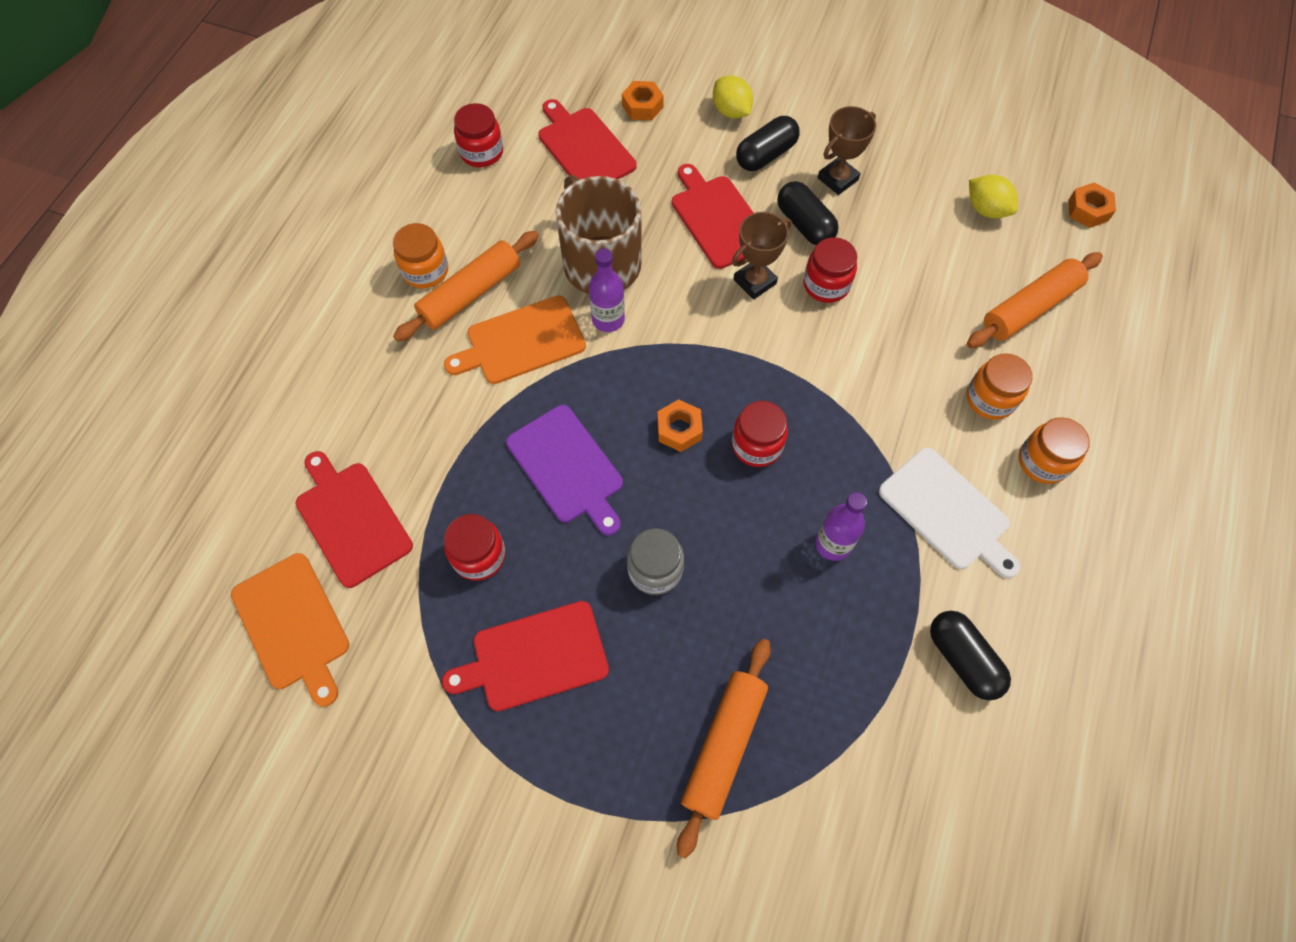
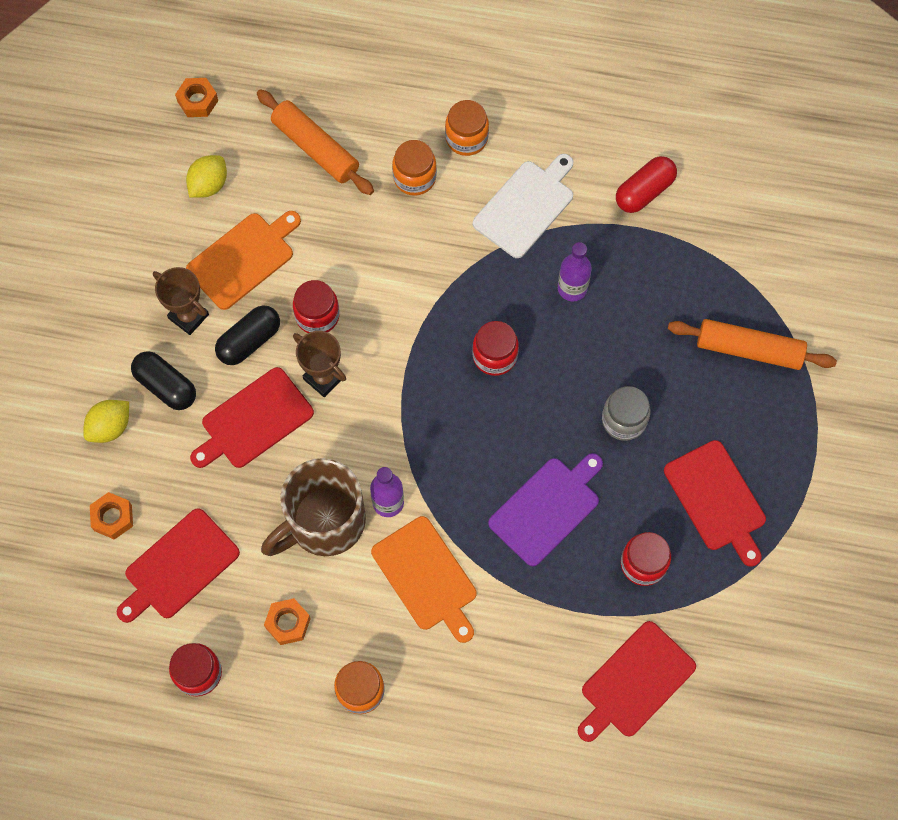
camera: 100 degrees left, 5 degrees up
(292, 625) = (737, 702): orange cutting board -> orange cutting board (243, 259)
(470, 293) = (380, 639): orange rolling pin -> none
(679, 429) = (491, 421): orange nut -> orange nut (288, 623)
(963, 659) = (644, 191): black capsule -> red capsule

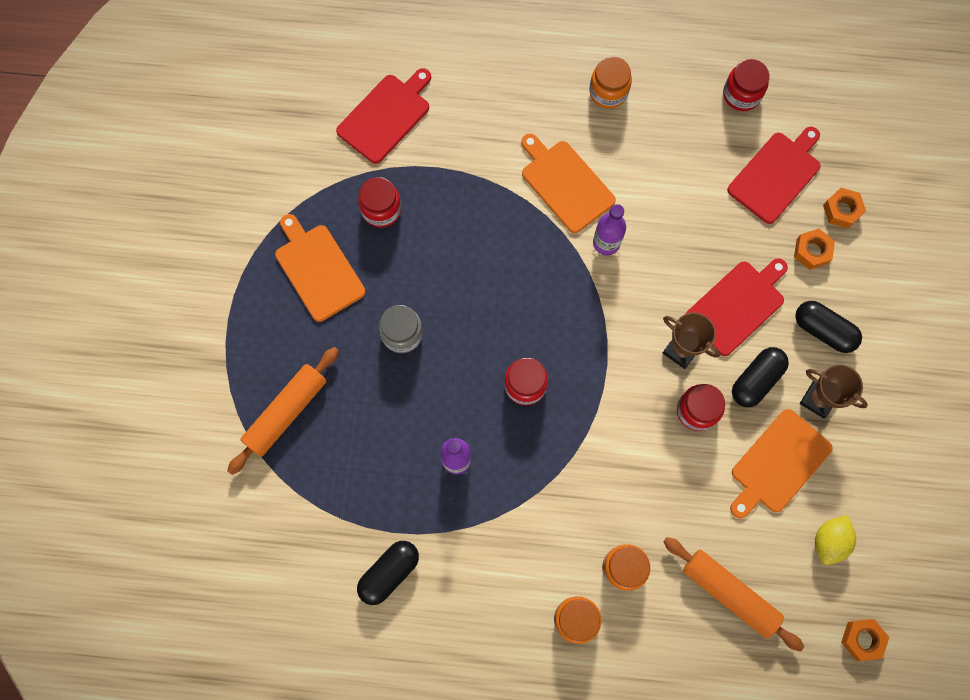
camera: 175 degrees right, 5 degrees up
(110, 427) = (864, 289): yellow lemon -> none
(288, 623) = (676, 138): orange nut -> orange nut (812, 251)
(323, 522) = (659, 222): brown mug -> none
(526, 206) = (508, 545): white cutting board -> none
(547, 508) = (467, 249): purple cutting board -> none
(644, 191) = (389, 573): red capsule -> black capsule
(716, 499) = (318, 269): red cutting board -> orange cutting board
(749, 349) = (286, 412): orange rolling pin -> orange rolling pin turned 60 degrees counterclockwise

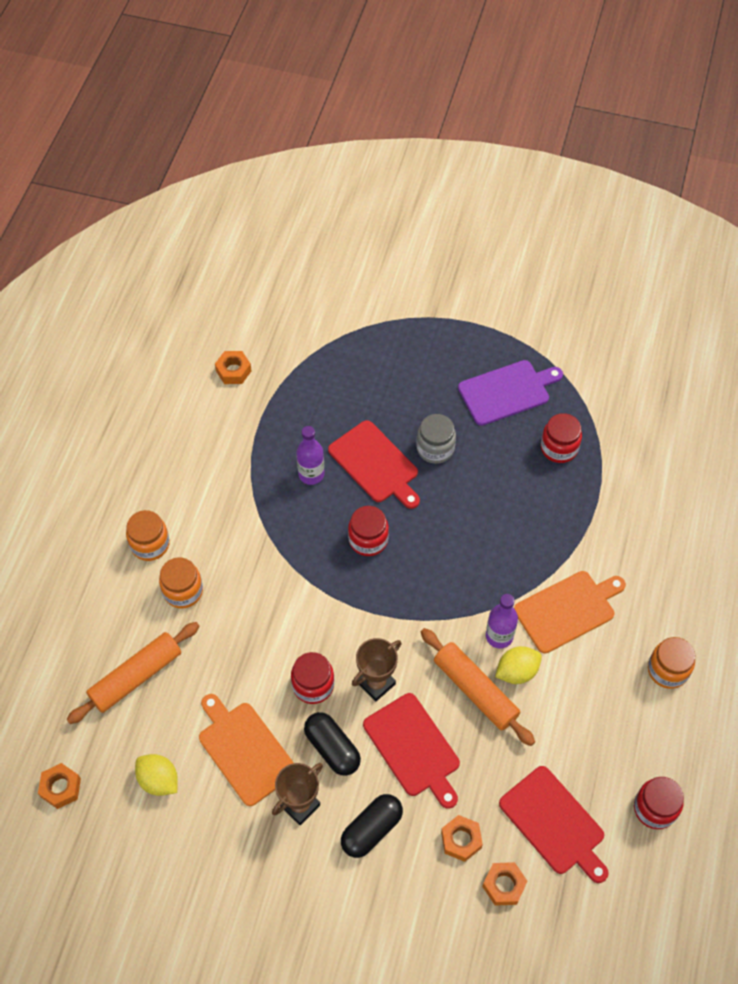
camera: 100 degrees right, 15 degrees down
(286, 412) = (380, 354): orange rolling pin -> orange rolling pin (475, 690)
(318, 269) = (507, 392): orange cutting board -> purple cutting board
(332, 578) = (233, 371): none -> orange nut
(386, 116) = (655, 464): red cutting board -> red cutting board (375, 464)
(389, 573) = (227, 411): black capsule -> none
(639, 222) = (517, 671): none -> yellow lemon

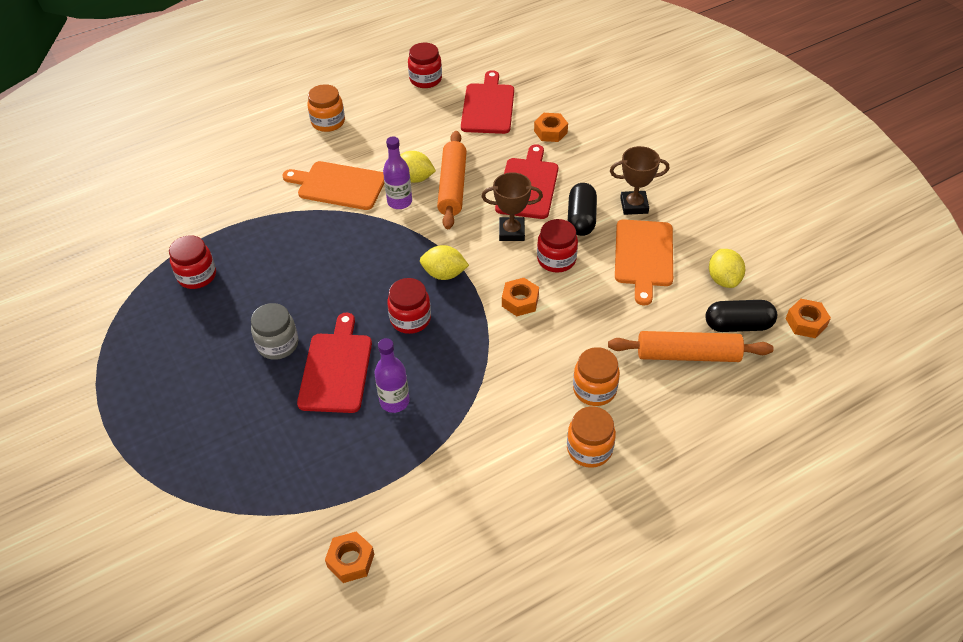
camera: 135 degrees left, 10 degrees down
(371, 829) = (600, 167): black capsule -> black capsule (738, 325)
(386, 597) = (444, 274): none -> yellow lemon
(504, 885) = (549, 102): orange nut -> orange nut (520, 301)
(507, 392) = (168, 343): purple cutting board -> none

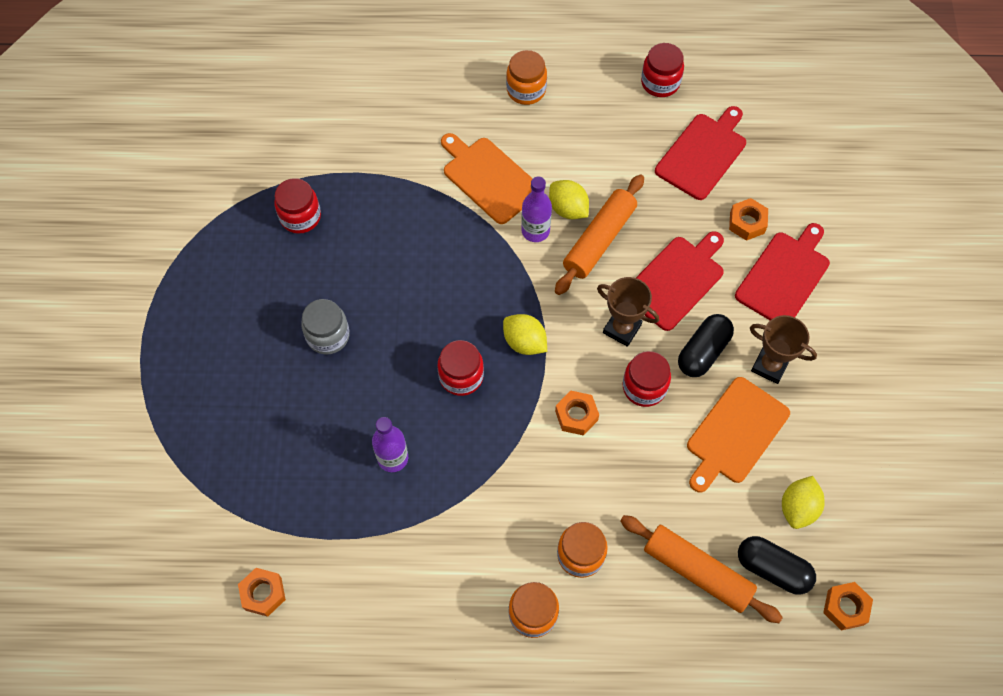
camera: 30 degrees right, 15 degrees up
(336, 369) = (363, 393): red cutting board -> red cutting board (784, 276)

